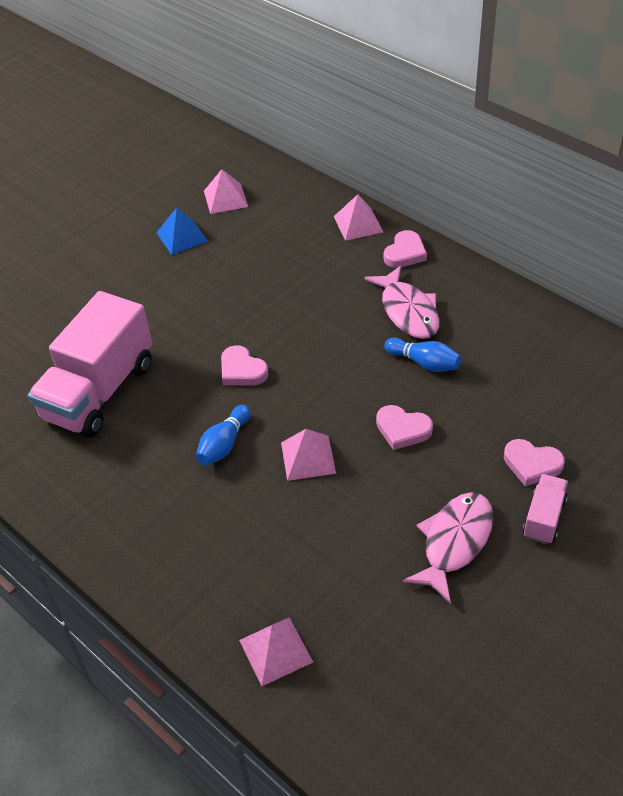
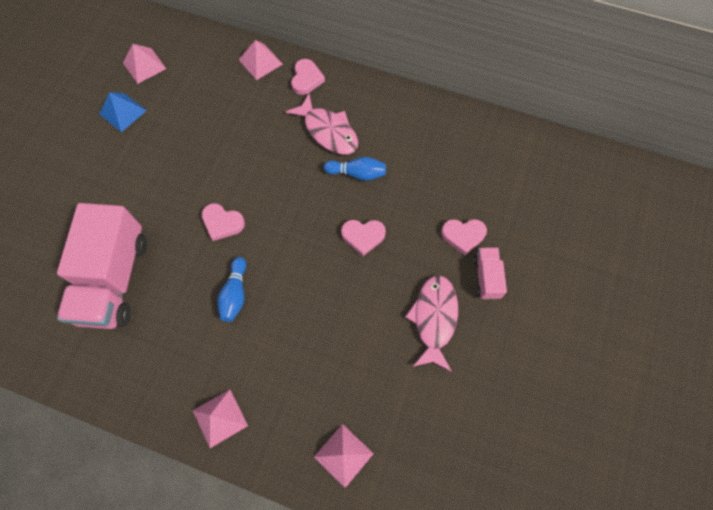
camera: 25 degrees left, 20 degrees up
(308, 457) = (303, 284): pink pyramid -> pink pyramid (220, 418)

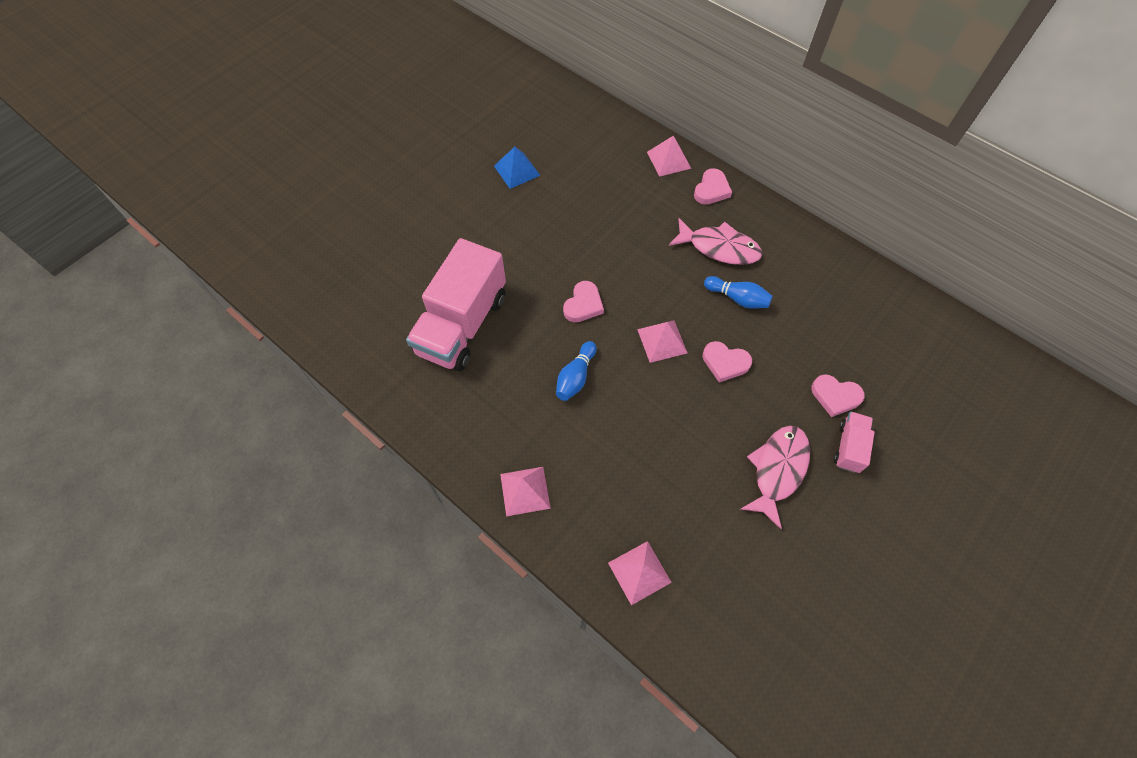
camera: 20 degrees right, 5 degrees down
(144, 65) = (551, 132): pink pyramid -> pink pyramid (662, 341)
(222, 223) = (583, 304): pink heart -> pink heart turned 105 degrees counterclockwise
(328, 131) = (719, 248): pink fish -> pink fish turned 45 degrees counterclockwise

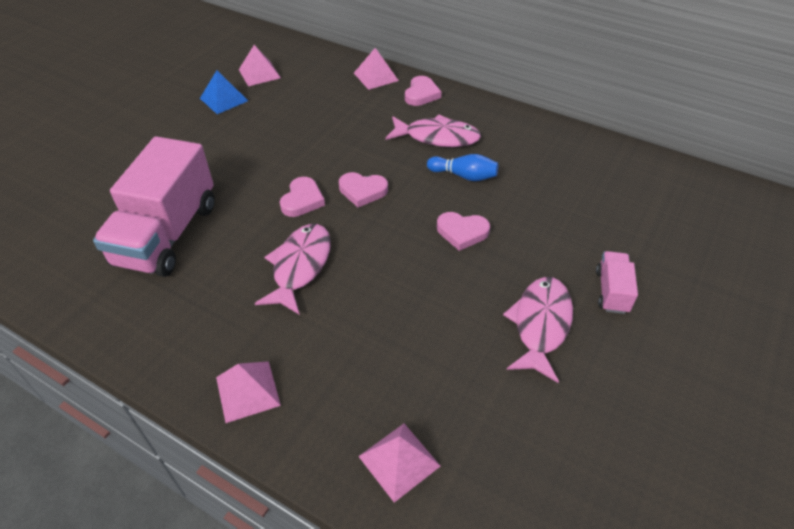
camera: 10 degrees left, 15 degrees down
(575, 377) = (300, 266): blue bowling pin -> pink fish
(662, 341) = (391, 221): pink pyramid -> pink pyramid (259, 73)
(835, 396) = (584, 247): pink heart -> pink heart (362, 191)

